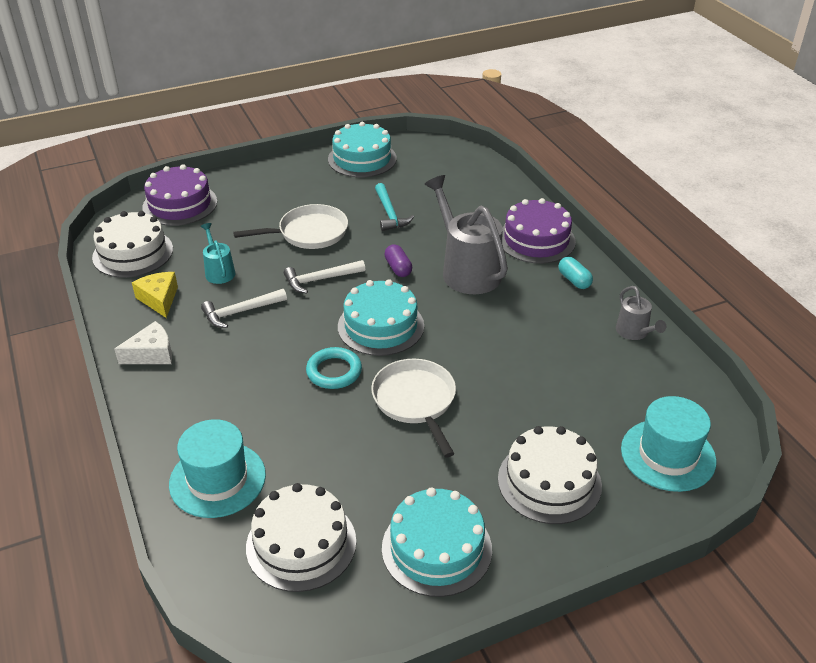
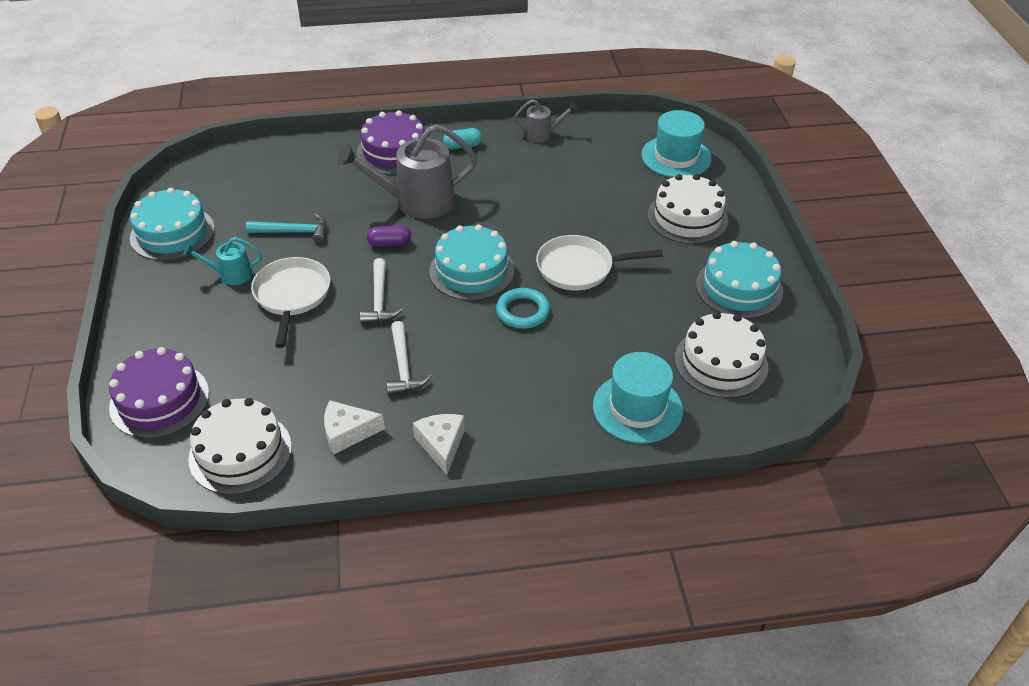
camera: 75 degrees left, 5 degrees up
(159, 299) = (347, 433): yellow cheese -> white cheese
(219, 271) = (322, 377): turquoise watering can -> turquoise watering can (231, 274)

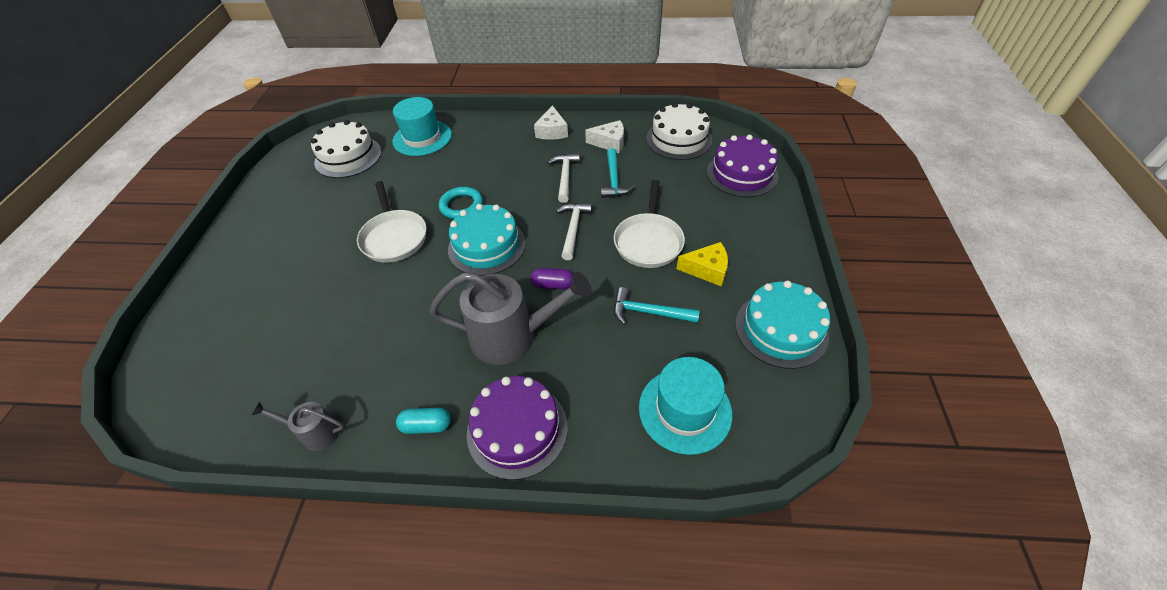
camera: 165 degrees left, 5 degrees up
(231, 274) = (707, 270): turquoise watering can -> yellow cheese
(336, 369) = (614, 180): none -> turquoise hammer
(580, 268) = (394, 237): white pan -> white pan turned 60 degrees clockwise
(676, 157) = (195, 362): turquoise hat -> turquoise hat (685, 410)
(687, 217) = (260, 276): white cake -> none
(739, 288) = (284, 205): turquoise cake -> none

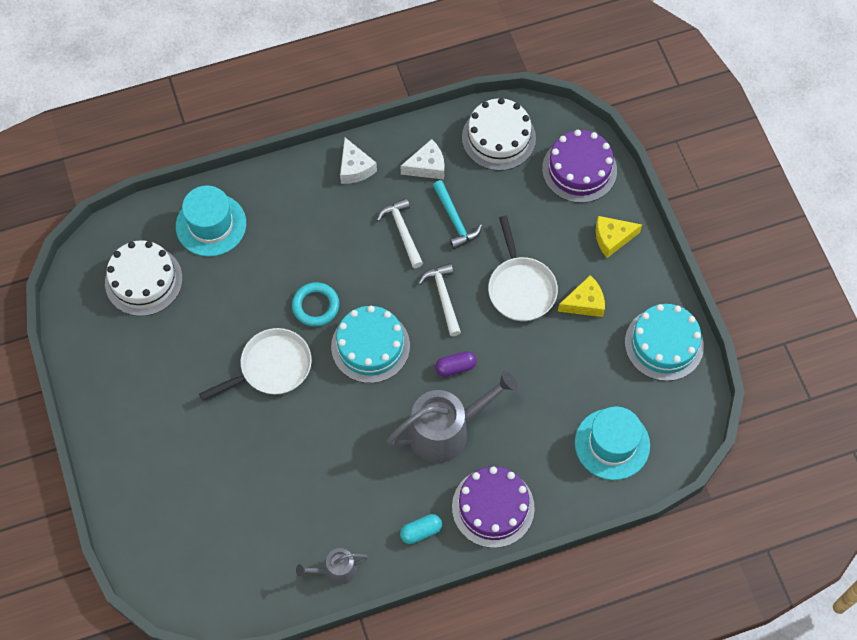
camera: 25 degrees left, 15 degrees up
(394, 237) = (271, 367): white pan -> white pan turned 75 degrees counterclockwise
(649, 312) = (551, 366): turquoise hammer -> none
(755, 228) = (612, 238): none -> yellow cheese

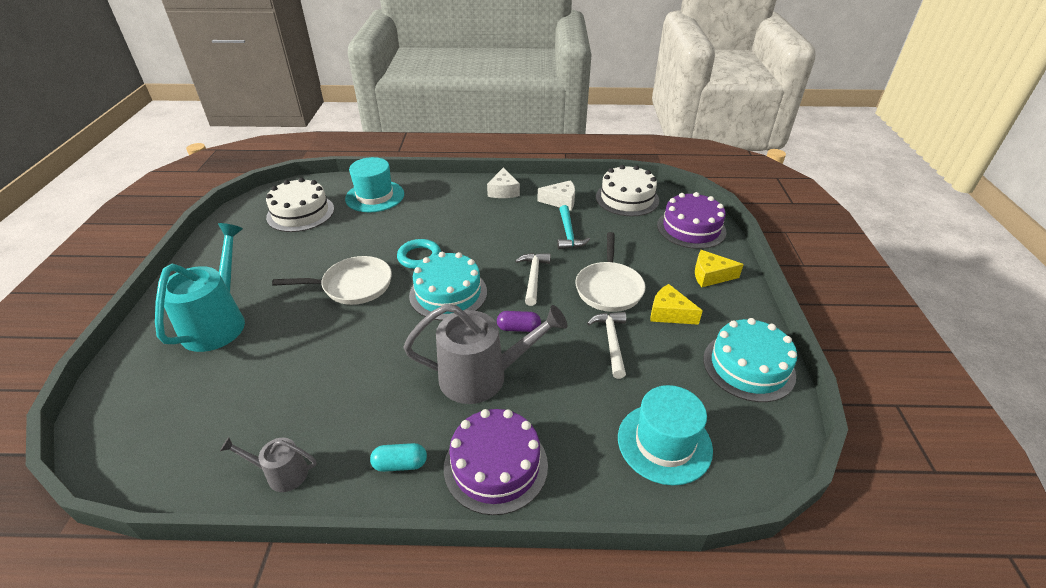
camera: 20 degrees right, 25 degrees down
(172, 455) = (218, 322): none -> turquoise watering can
(402, 232) = (520, 231): white hammer -> white hammer (611, 342)
(584, 303) = (669, 313): yellow cheese -> yellow cheese turned 150 degrees counterclockwise

